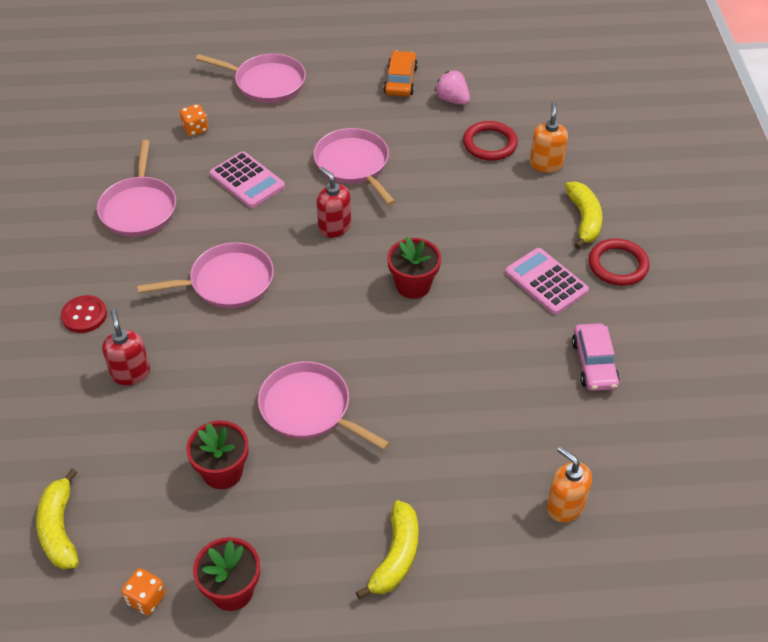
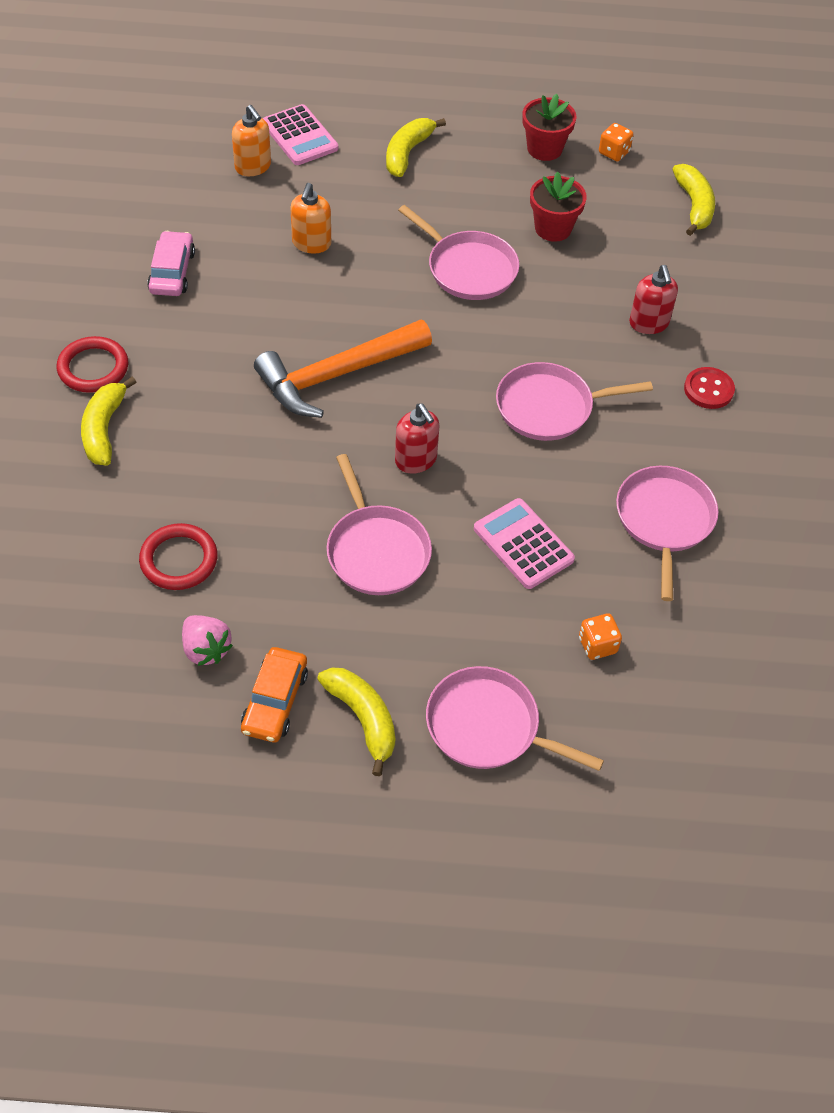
camera: 175 degrees left, 5 degrees up
(344, 78) = (363, 719): none -> yellow banana
(413, 285) = (336, 375): red flower pot -> orange hammer
(546, 164) = (115, 516): orange soap dispenser -> orange soap dispenser (311, 243)
(546, 282) = (184, 360): pink calculator -> pink calculator (300, 136)

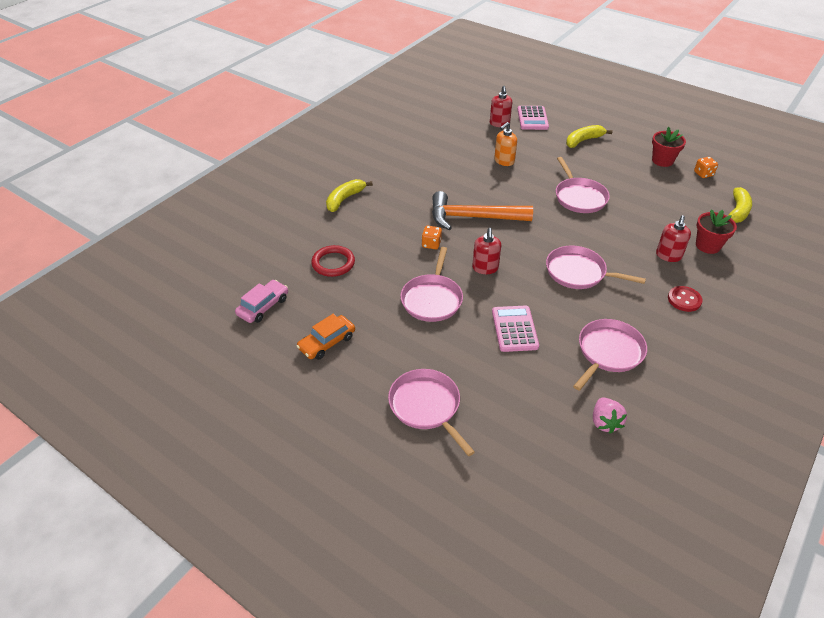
camera: 35 degrees right, 10 degrees down
(93, 368) = (360, 175): red ring -> none
(172, 272) = (427, 151): pink car -> pink car (263, 306)
(206, 649) = (313, 305): pink strawberry -> pink strawberry (605, 422)
(253, 167) = (499, 123): orange soap dispenser -> red soap dispenser
(363, 719) = (363, 371): yellow banana -> none
(553, 228) = (641, 195): red flower pot -> red flower pot (708, 245)
(597, 645) = (520, 396): orange dice -> orange dice (431, 244)

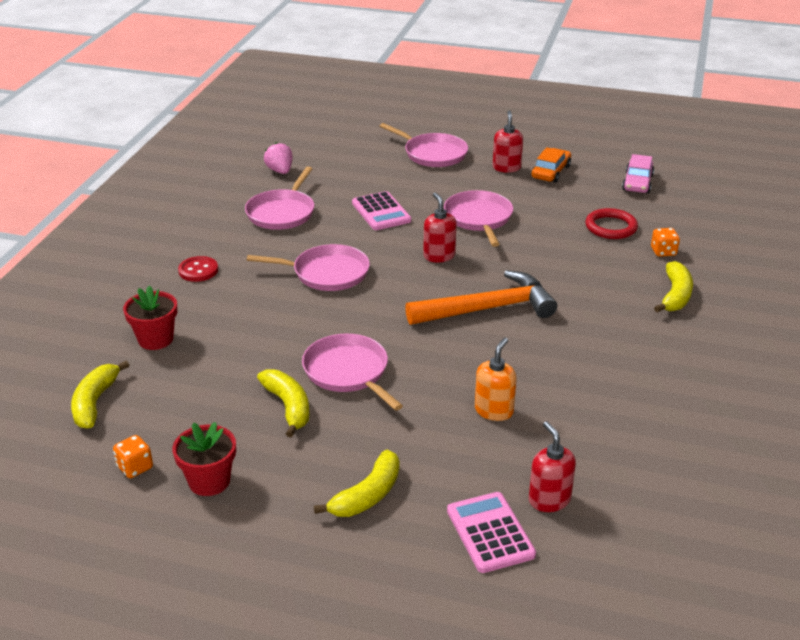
camera: 160 degrees right, 10 degrees down
(431, 244) = (518, 267): orange dice -> orange dice (663, 252)
(618, 186) = (288, 407): none -> yellow banana
(668, 256) = (213, 315): red soap dispenser -> red soap dispenser (506, 168)

